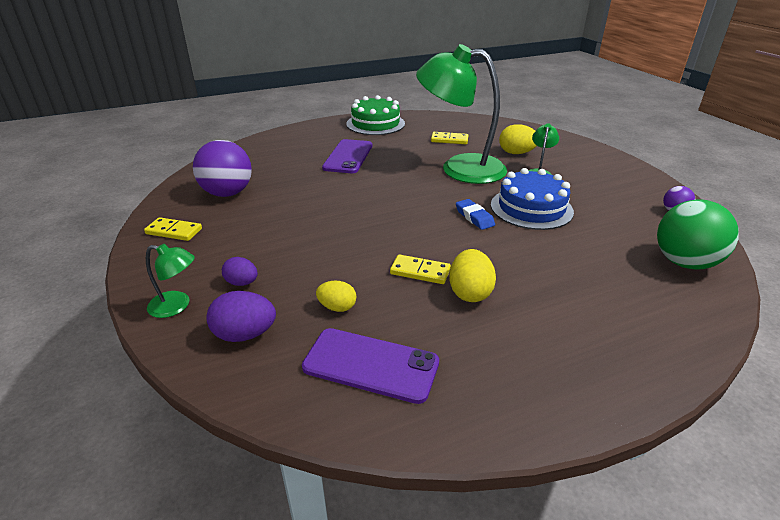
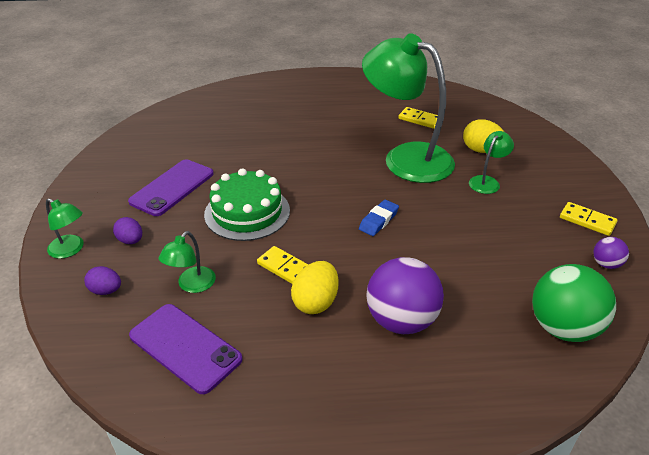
camera: 20 degrees right, 5 degrees up
(174, 231) = (106, 175): yellow domino -> yellow domino (587, 221)
(228, 193) = (170, 143): purple ball -> purple ball (401, 320)
(245, 334) = (106, 290): purple egg -> purple egg, size x0.65
(337, 307) = (192, 285): yellow egg -> green lamp
(348, 157) = (303, 122): purple phone -> purple phone (172, 187)
(375, 124) = (356, 85): green cake -> green cake (247, 212)
(474, 217) = (378, 220): blue eraser -> blue eraser turned 45 degrees clockwise
(531, 208) = (445, 223): blue cake -> none

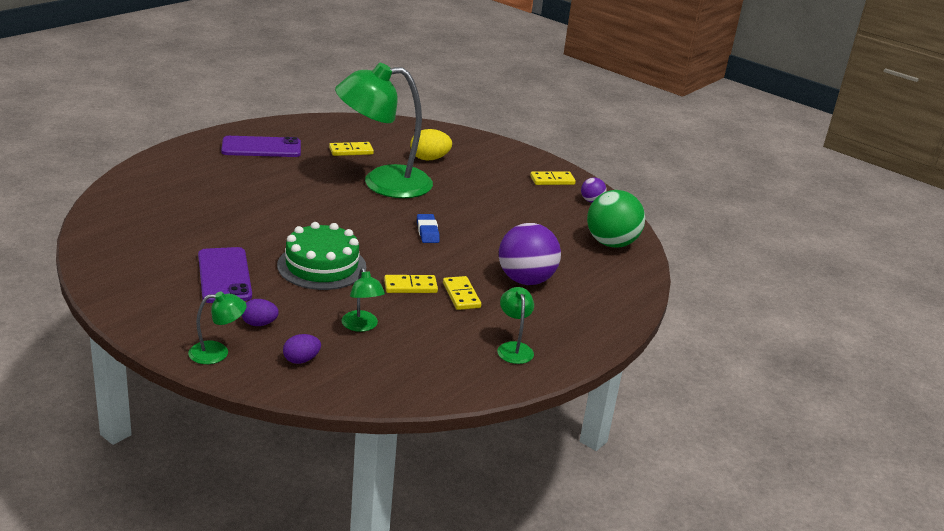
camera: 50 degrees left, 10 degrees down
(185, 347) = (419, 358): purple phone -> purple phone (261, 148)
(316, 302) = (461, 295): yellow egg -> yellow domino
(487, 181) = (462, 179): green lamp -> green lamp (513, 348)

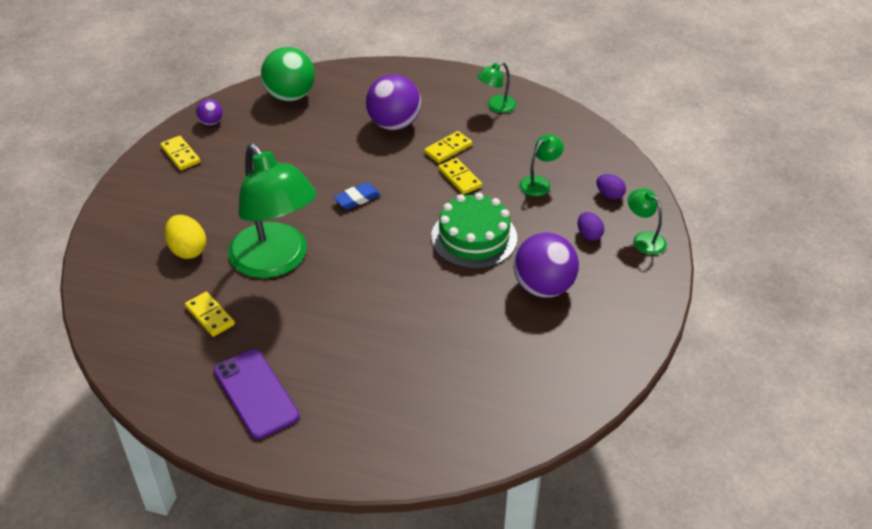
camera: 110 degrees left, 15 degrees up
(224, 275) = (543, 287): purple phone -> purple ball

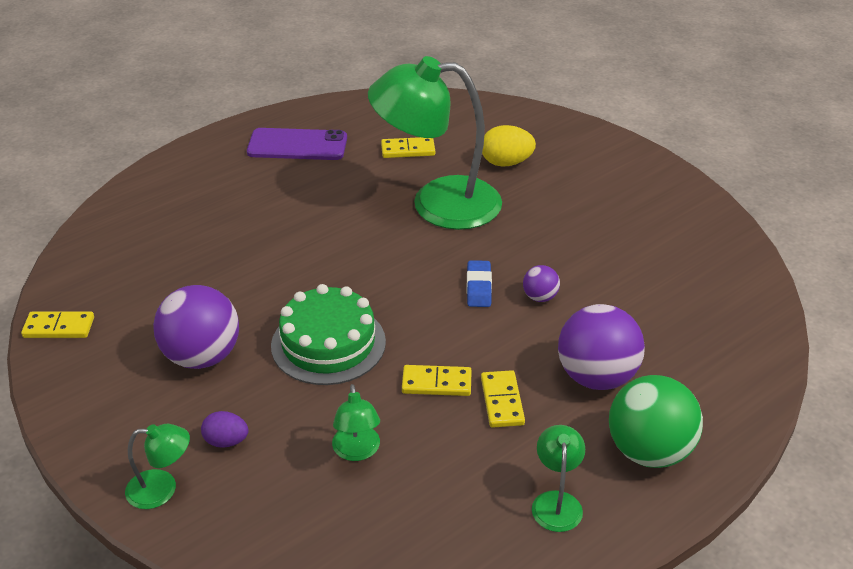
camera: 125 degrees right, 5 degrees down
(180, 155) = (666, 200): yellow domino -> yellow domino (59, 327)
(211, 122) = (714, 236): purple ball -> purple ball (540, 297)
(290, 96) = (730, 313): green ball -> green ball (649, 451)
(609, 195) = (265, 508): purple egg -> none

